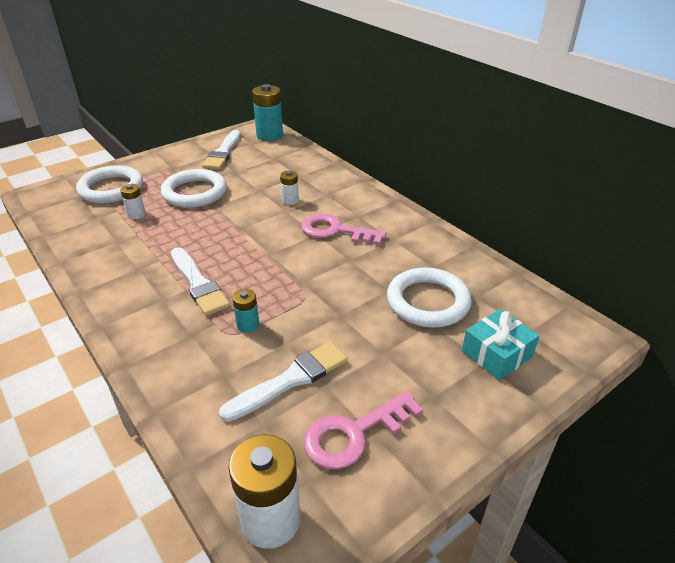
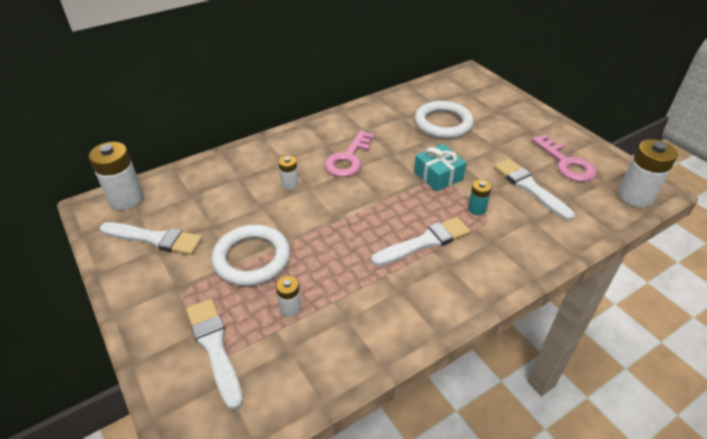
camera: 85 degrees left, 5 degrees up
(111, 189) = (214, 347): white ring -> white brush
(269, 135) = (126, 199): turquoise battery -> white battery
(497, 354) = (490, 105): turquoise gift -> turquoise gift (438, 175)

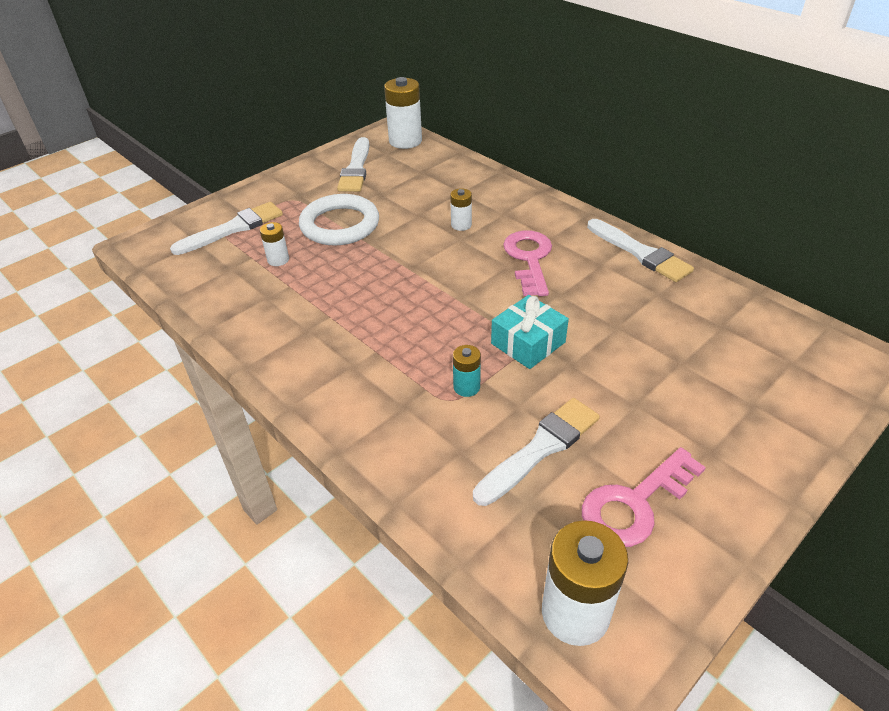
camera: 80 degrees right, 0 degrees up
(348, 159) = (529, 259): pink key -> pink key turned 75 degrees clockwise
(424, 242) = (388, 342): white brush -> white brush (640, 253)
(443, 123) = (667, 337): white ring -> none

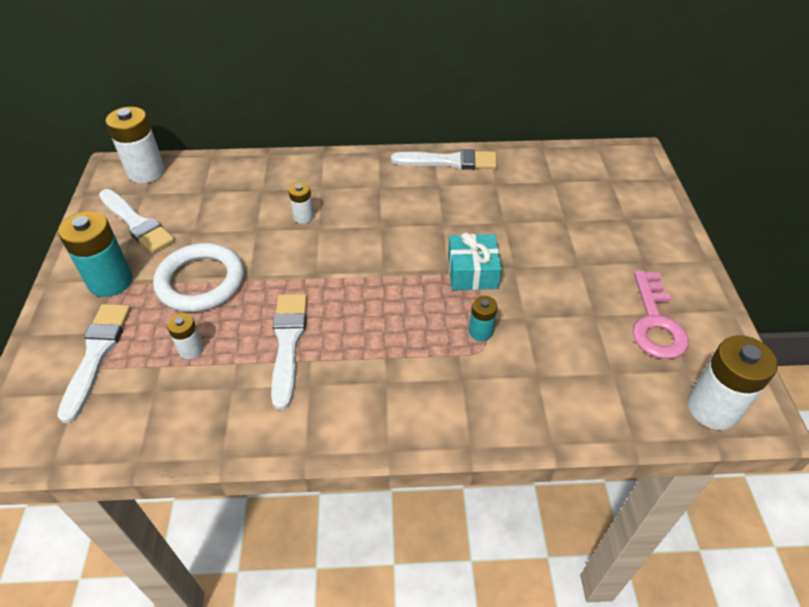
camera: 50 degrees left, 5 degrees up
(295, 193) = (110, 281): none -> turquoise battery
(529, 259) = (389, 211): pink key -> none
(540, 448) = (573, 334): white brush -> white brush (288, 343)

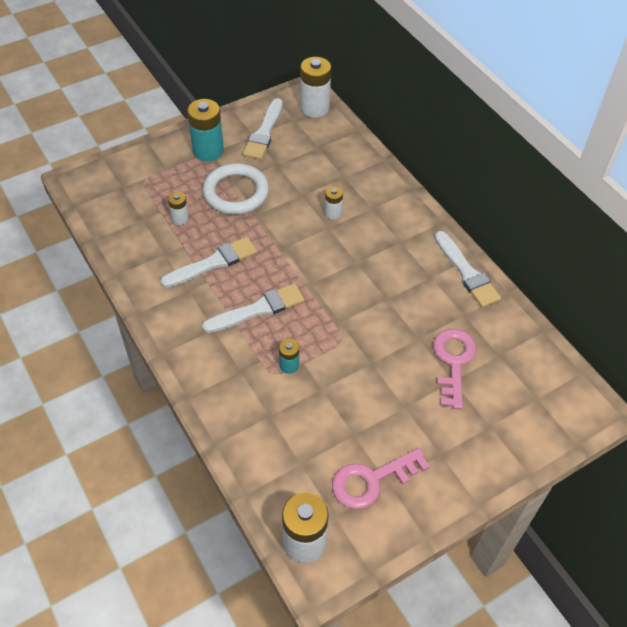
camera: 60 degrees right, 5 degrees up
(96, 354) = (151, 179): white brush -> white brush (258, 309)
(472, 272) = (346, 338): turquoise gift -> none
(545, 211) = (453, 362): none -> pink key

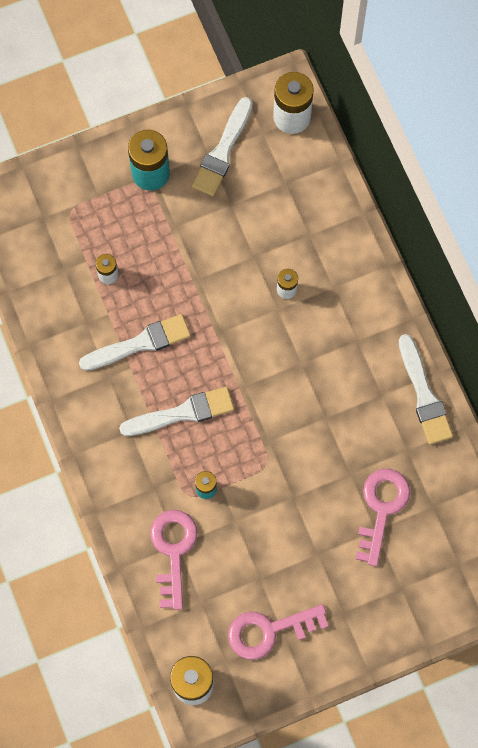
camera: 10 degrees right, 20 degrees up
(236, 192) = (177, 243): white ring -> none
(266, 421) = (173, 551): none -> pink key

